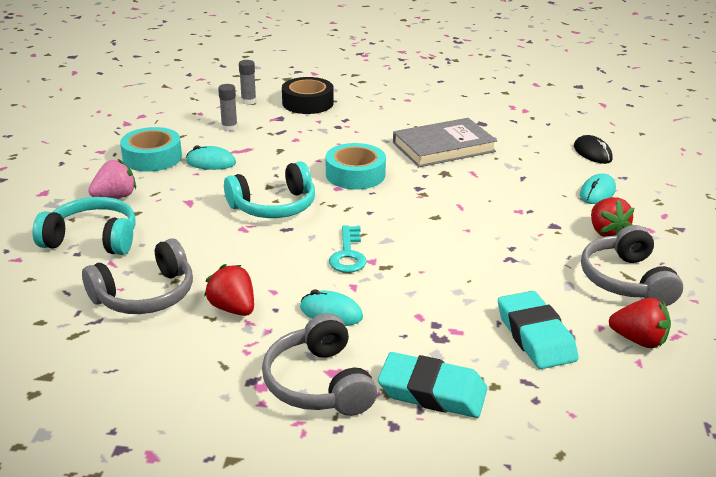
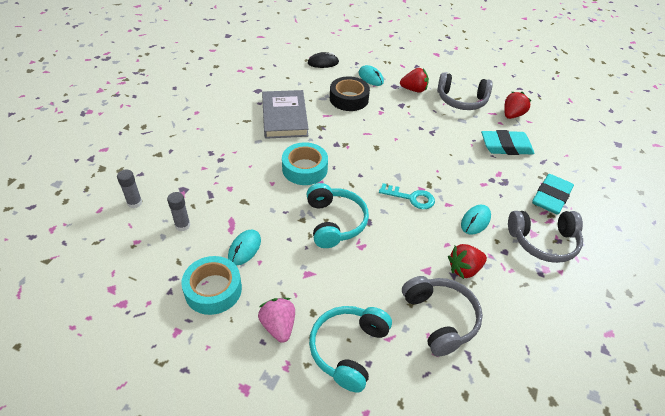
camera: 75 degrees left, 15 degrees up
(307, 103) = (165, 166): black tape -> black tape (349, 99)

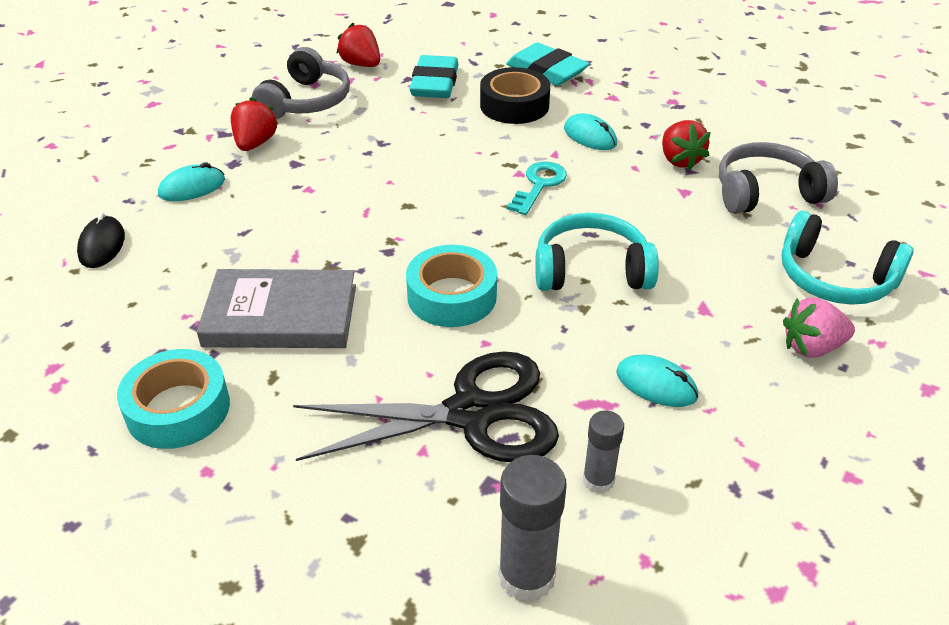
camera: 80 degrees left, 5 degrees down
(134, 203) = (526, 576): grey glue stick -> grey glue stick, size x1.64
(213, 290) = (754, 428): turquoise tape -> turquoise tape (178, 409)
(225, 181) = (470, 413): none -> black scissors
(349, 99) = (252, 222): black tape -> black tape (514, 105)
(543, 242) = (627, 93): grey headphones -> none

